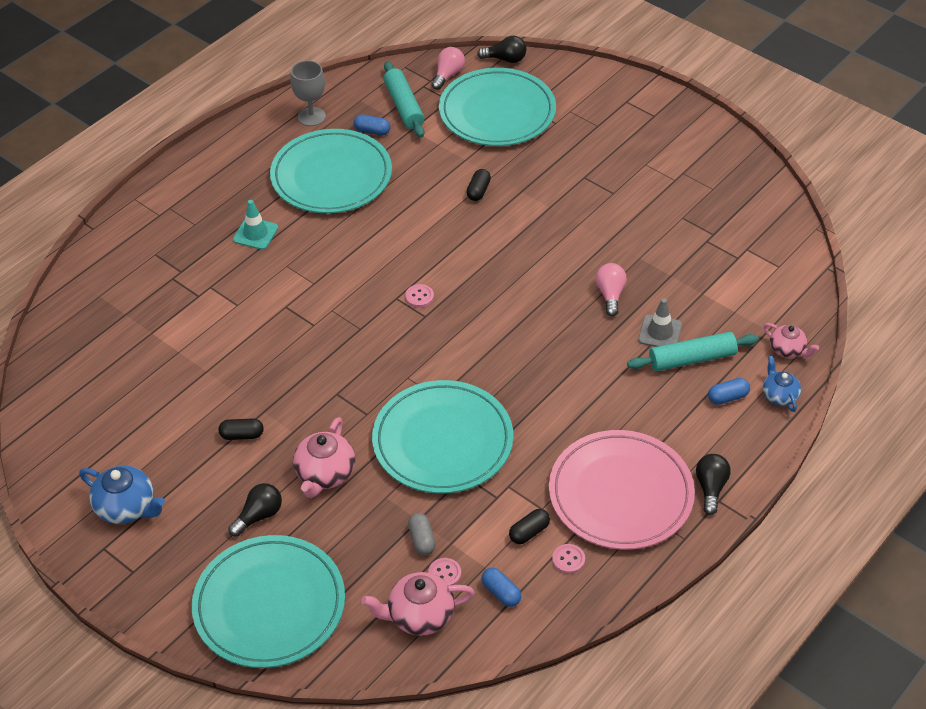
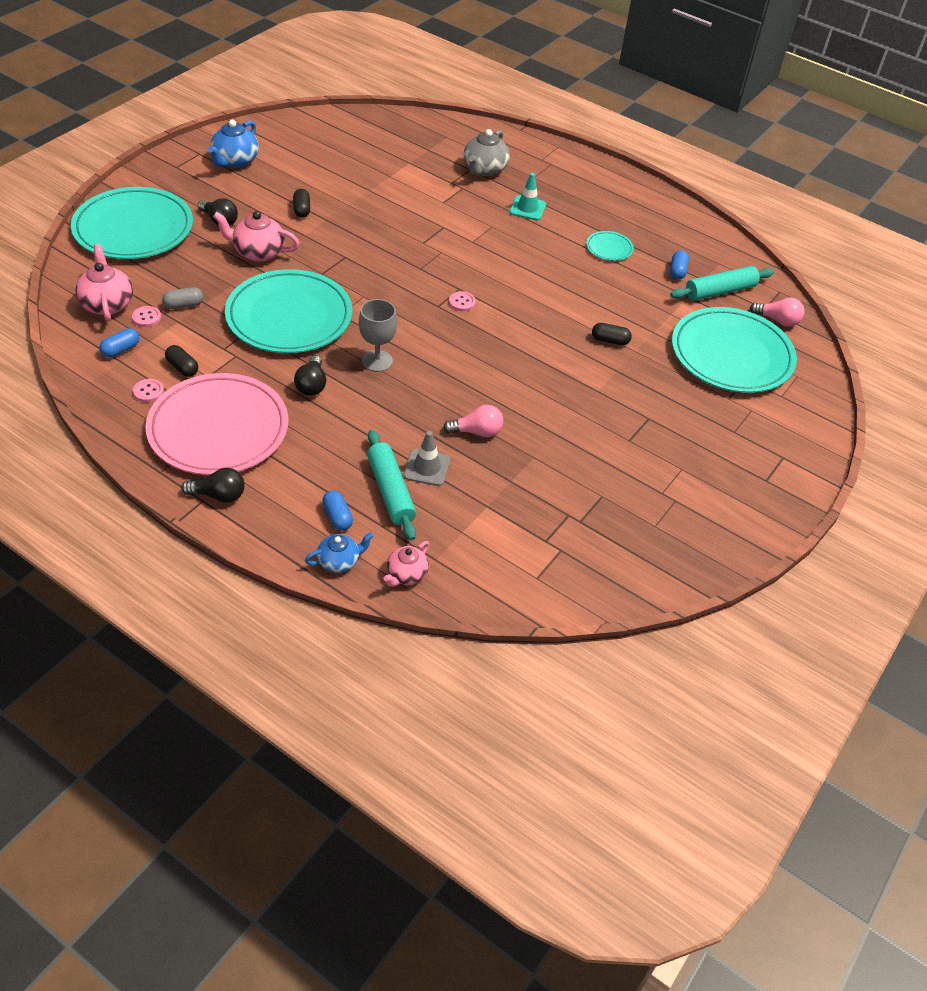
camera: 80 degrees right, 0 degrees up
(174, 265) = (484, 169): none -> grey teapot
(311, 116) = (686, 235): grey goblet -> grey goblet (377, 361)
(331, 176) = (609, 248): turquoise plate -> turquoise plate, size x0.42
(505, 59) = (819, 362): black light bulb -> black light bulb (311, 385)

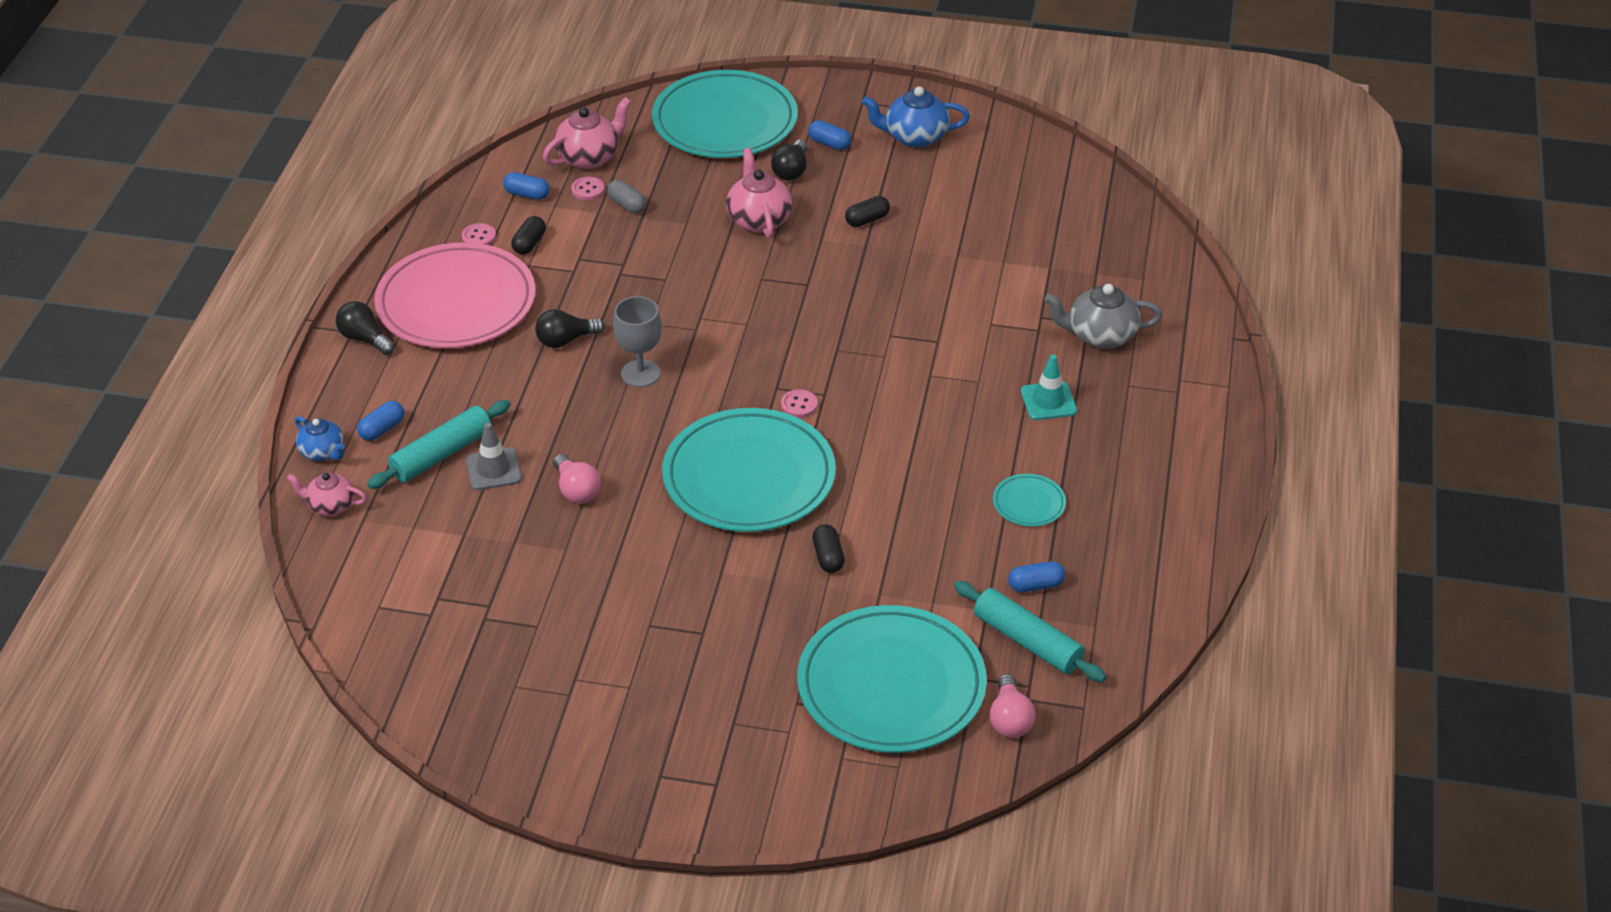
camera: 70 degrees right, 5 degrees down
(206, 195) = (829, 143): none -> blue capsule
(218, 495) = (365, 339): black light bulb -> black light bulb turned 150 degrees clockwise
(289, 316) = (666, 283): turquoise plate -> turquoise plate (749, 477)

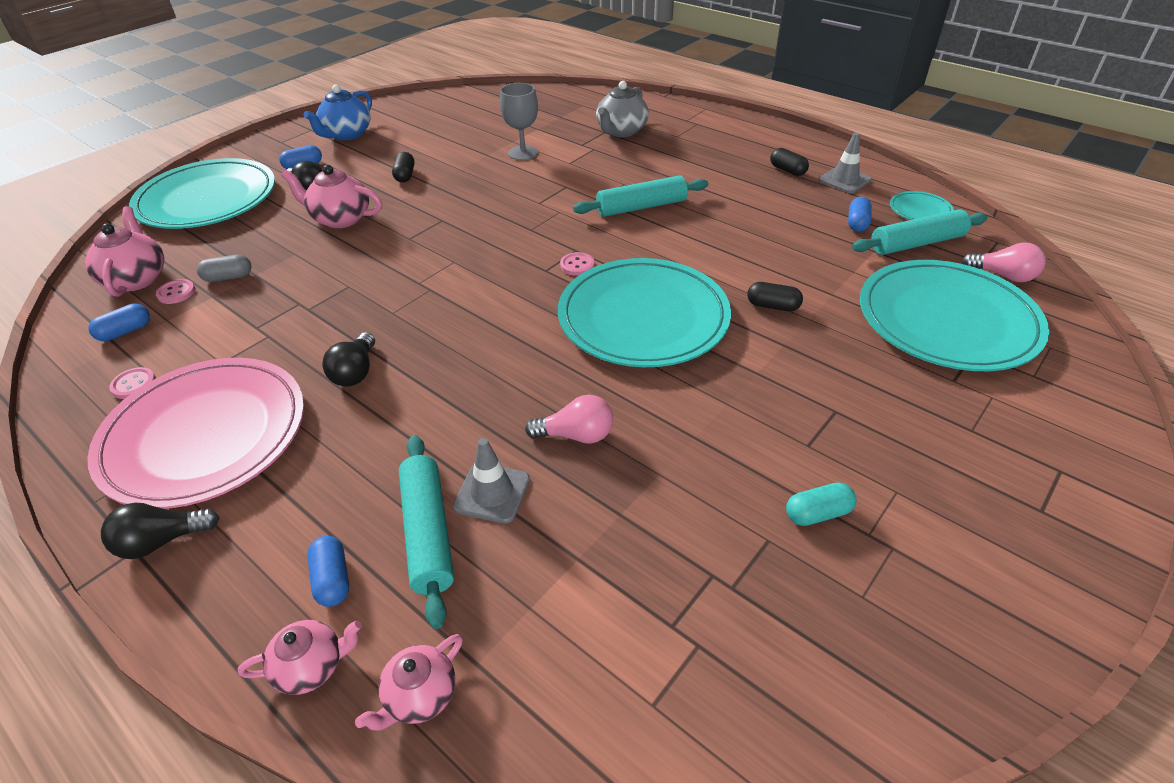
camera: 60 degrees left, 0 degrees up
(323, 452) = (311, 666): blue teapot -> pink teapot
(529, 244) = (193, 352): black capsule -> black capsule (787, 170)
(578, 646) = (817, 513): none -> turquoise capsule
(640, 373) = (452, 338): grey goblet -> grey goblet (523, 153)
(939, 411) = (641, 207): none -> turquoise rolling pin
(1029, 503) = (767, 201): turquoise plate -> turquoise plate (920, 210)
(1048, 401) = (668, 165): turquoise traffic cone -> none
(1132, 555) = (844, 180): none -> grey traffic cone

